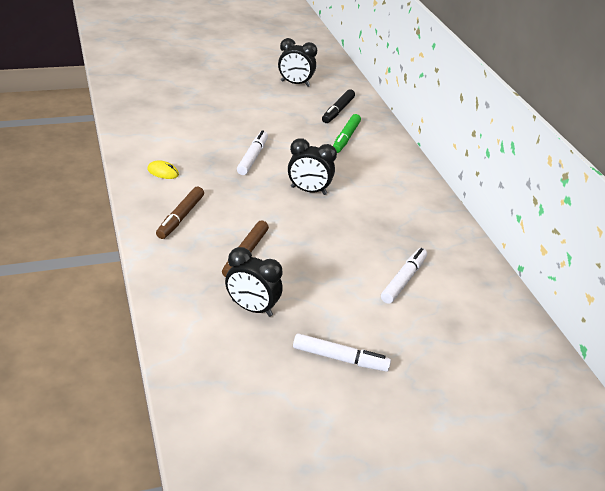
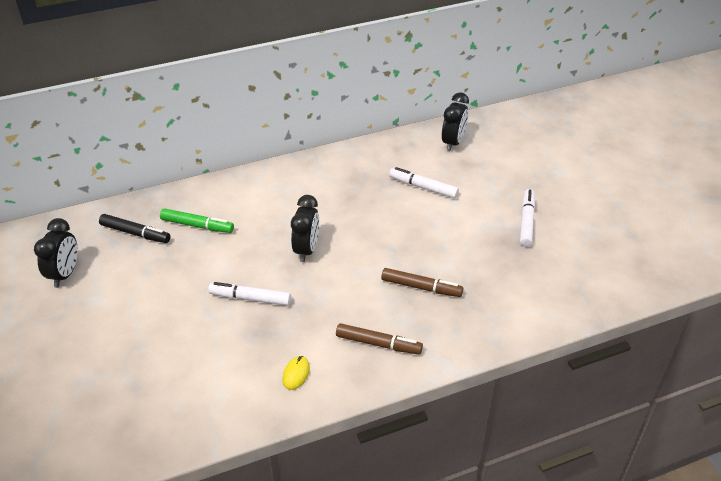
camera: 90 degrees left, 5 degrees up
(252, 308) = (492, 276): black clock -> black clock (453, 143)

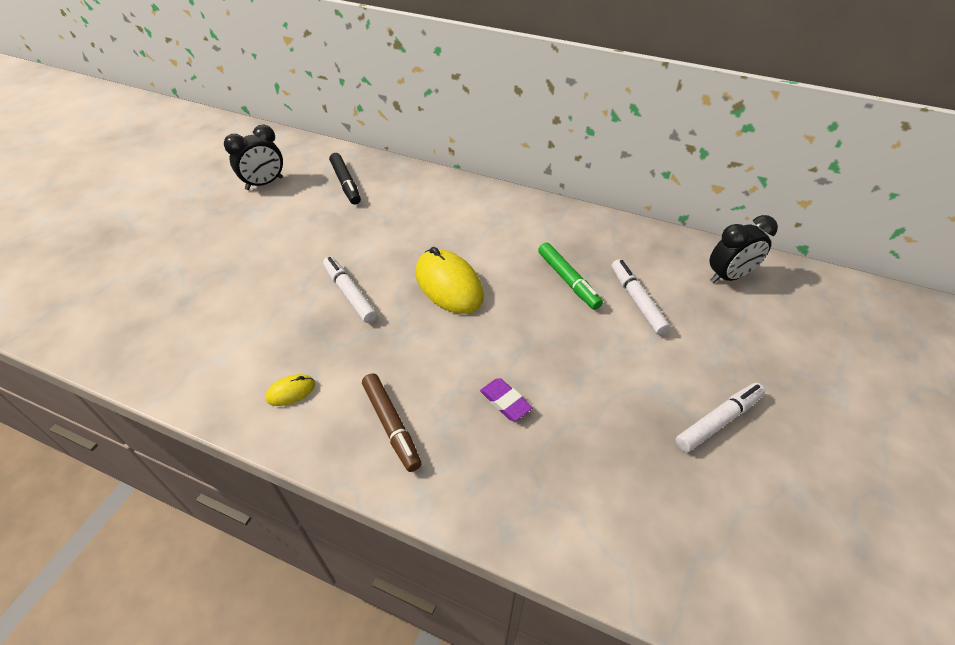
camera: 45 degrees right, 5 degrees up
(197, 225) = (394, 206): green marker -> green marker (568, 280)
(306, 250) = (449, 285): black clock -> yellow mouse
(421, 287) = (505, 402): brown marker -> purple eraser

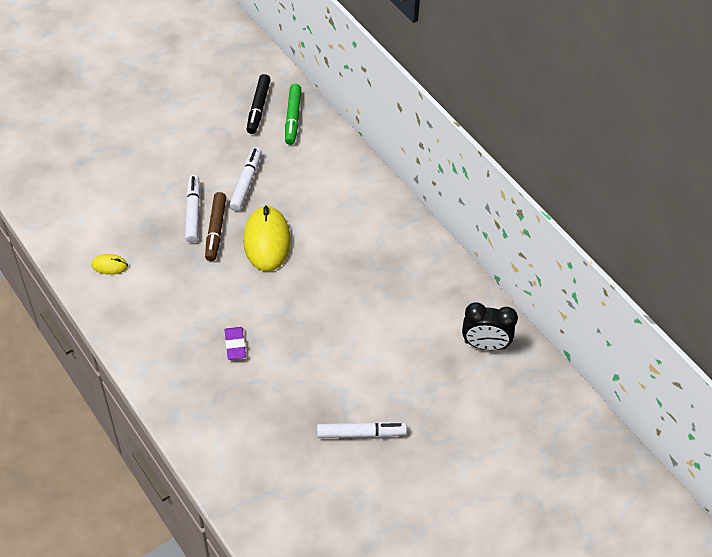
camera: 30 degrees right, 5 degrees up
(264, 183) = (196, 78): black clock -> none
(391, 425) = (154, 321): brown marker -> brown marker (216, 230)
(568, 280) = (357, 283): green marker -> green marker (293, 118)
(637, 301) = (392, 326): white marker -> white marker (246, 183)

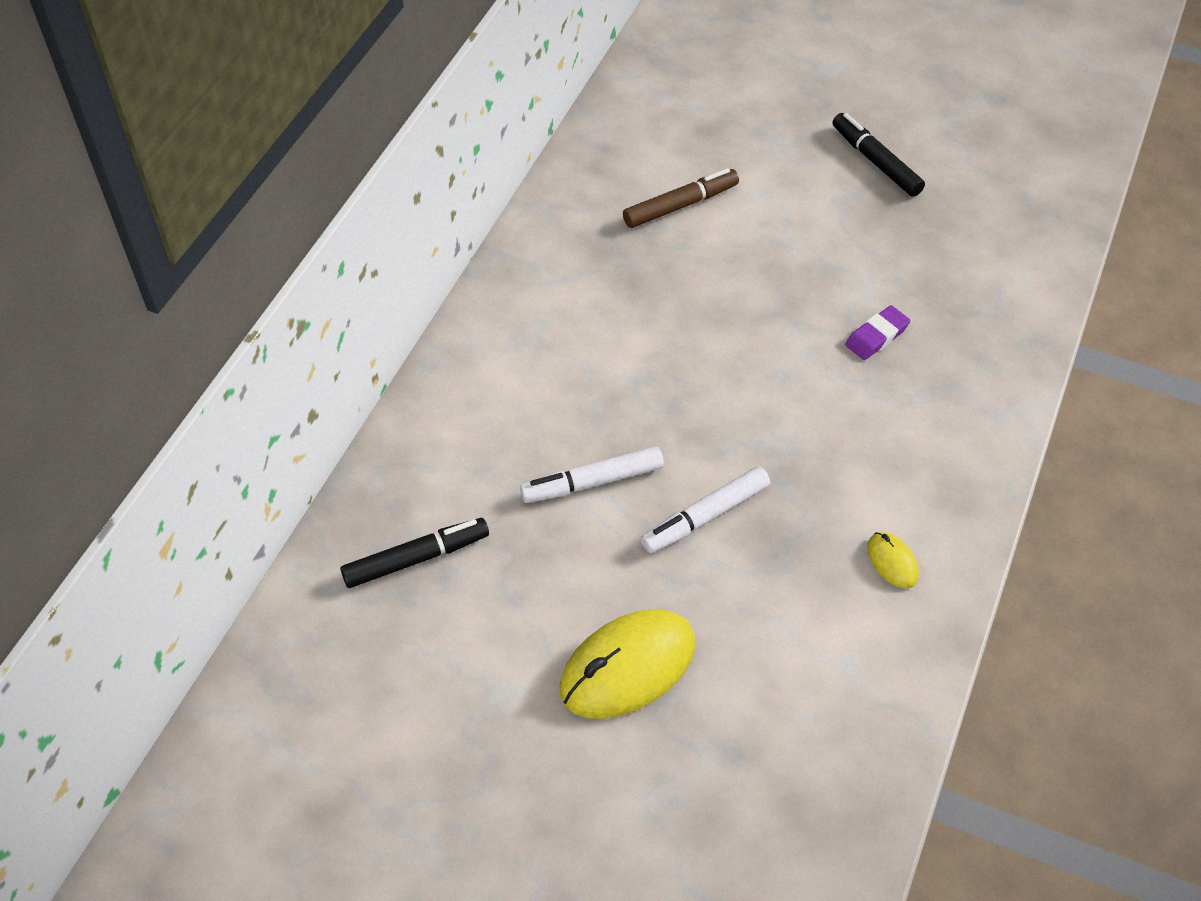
camera: 120 degrees left, 0 degrees up
(216, 230) = (714, 467): brown marker -> brown marker (680, 205)
(267, 241) = (681, 395): yellow mouse -> yellow mouse (627, 667)
(293, 118) = (407, 497): green marker -> none
(361, 433) = (876, 161): white marker -> black marker
(485, 345) = (654, 111): black clock -> none

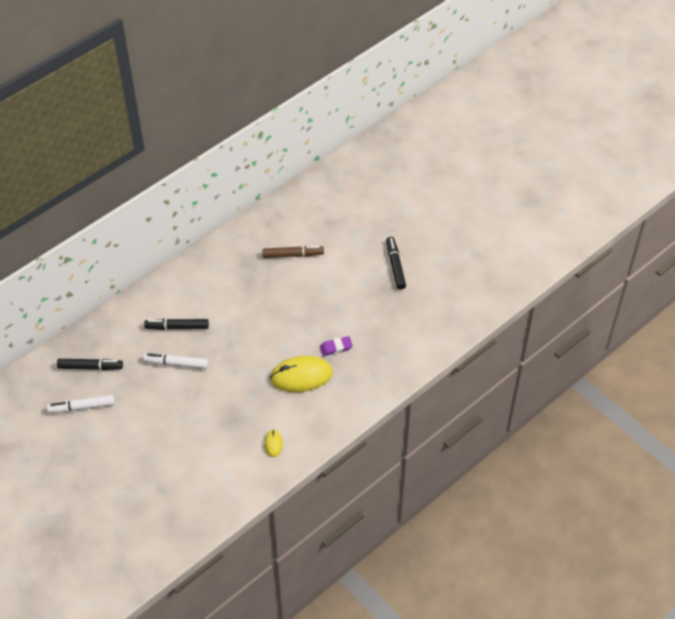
camera: 25 degrees right, 0 degrees up
(547, 412) = (177, 327): none -> black marker
(627, 667) = (143, 441): yellow mouse -> yellow mouse (301, 376)
(705, 516) = (211, 395): white marker -> white marker (82, 407)

